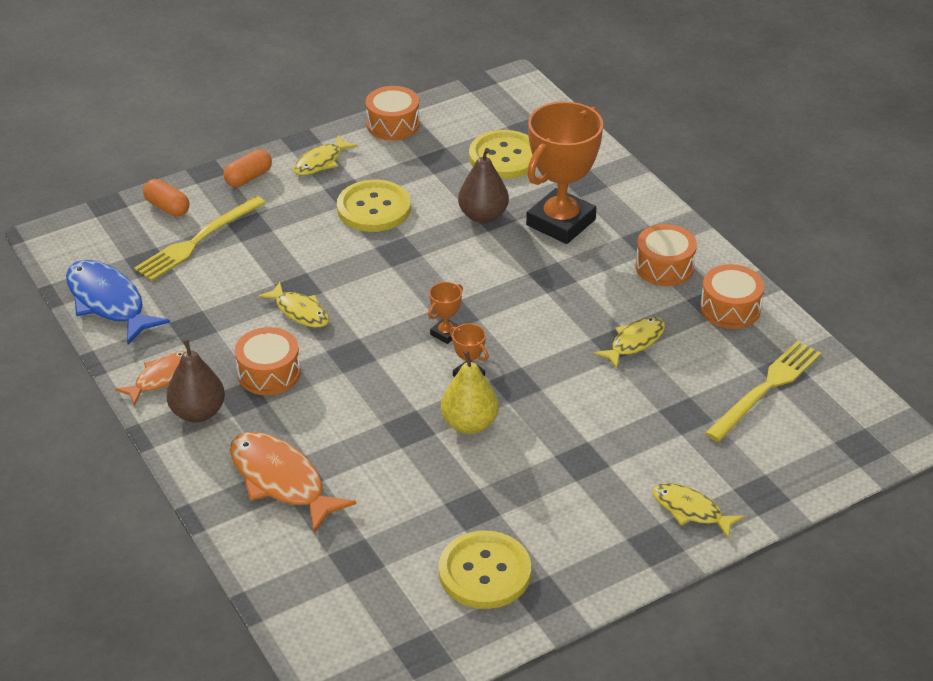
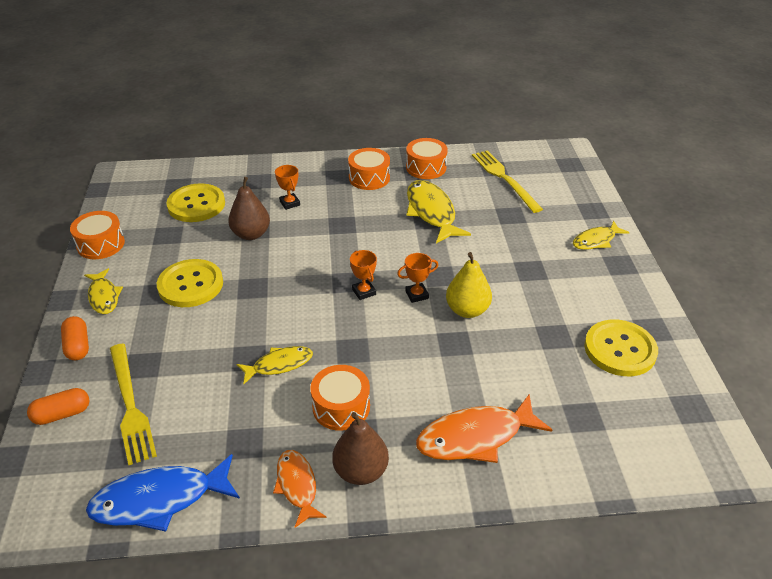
camera: 65 degrees left, 0 degrees up
(561, 222) = (289, 203): orange trophy -> orange trophy, size x0.42
(634, 342) = (431, 212): yellow fish -> yellow fish, size x1.65

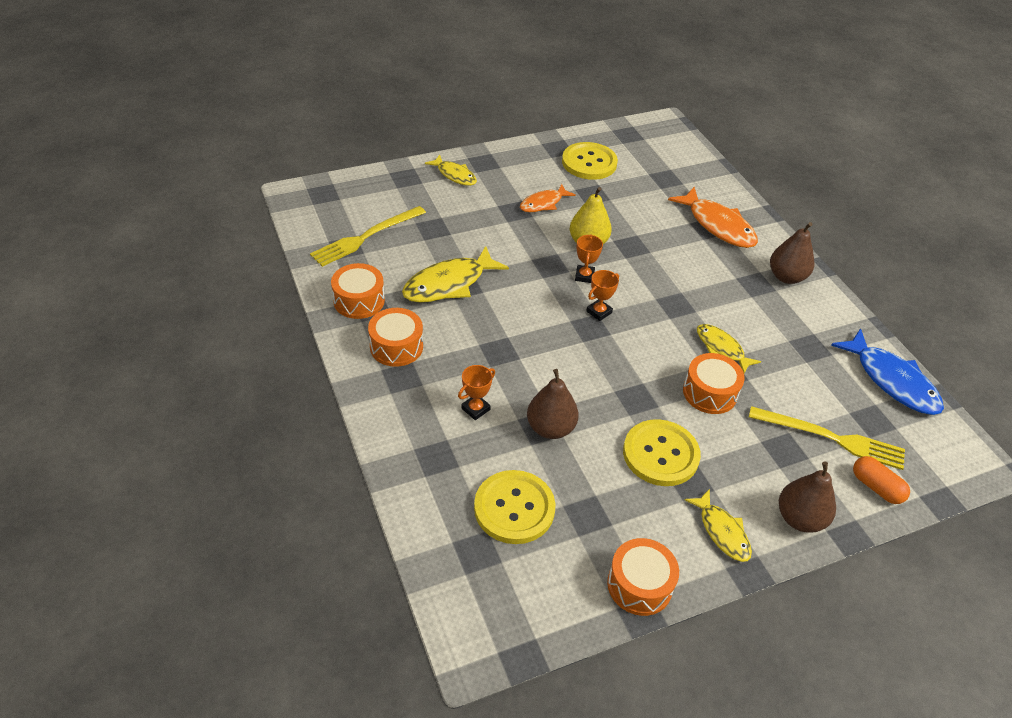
camera: 110 degrees left, 5 degrees up
(78, 346) = (799, 518): orange capsule -> brown pear
(104, 296) = (722, 531): yellow fish -> yellow fish turned 105 degrees clockwise
(130, 405) = (831, 438): yellow fork -> yellow fork turned 60 degrees clockwise
(297, 486) = (822, 307): orange fish -> orange fish (543, 203)
(341, 407) = (739, 299): orange drum -> orange drum (709, 393)
(417, 295) = (584, 276): orange trophy -> orange trophy turned 45 degrees clockwise

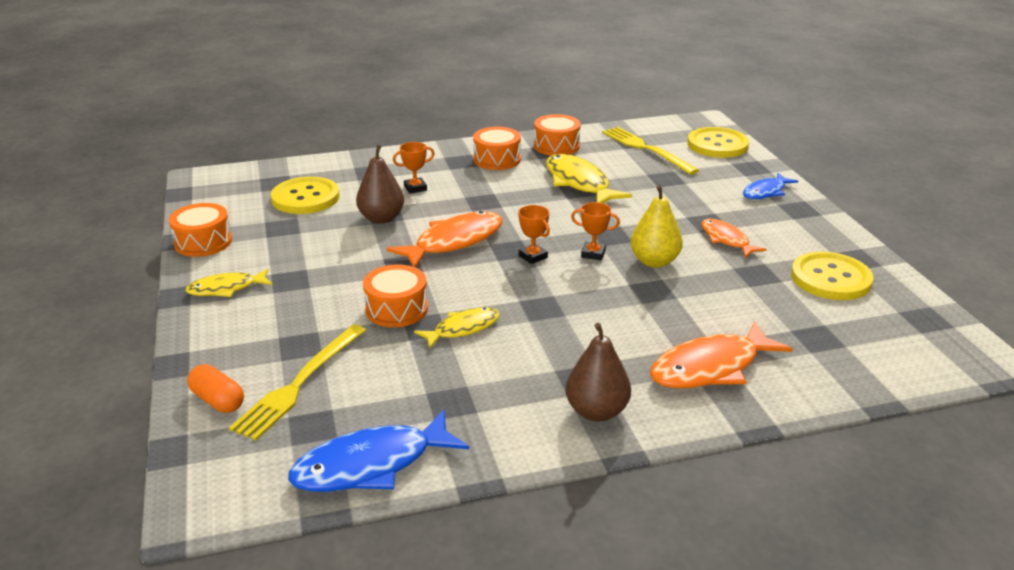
camera: 100 degrees right, 15 degrees down
(454, 175) = (766, 192): yellow fish -> blue fish
(475, 409) = (415, 188): orange trophy -> orange trophy turned 75 degrees counterclockwise
(585, 366) = (454, 242): none -> orange fish
(660, 454) = (328, 269): yellow button -> yellow button (717, 145)
(799, 518) = (212, 336): brown pear -> none
(876, 487) = (218, 400): orange capsule -> orange capsule turned 75 degrees clockwise

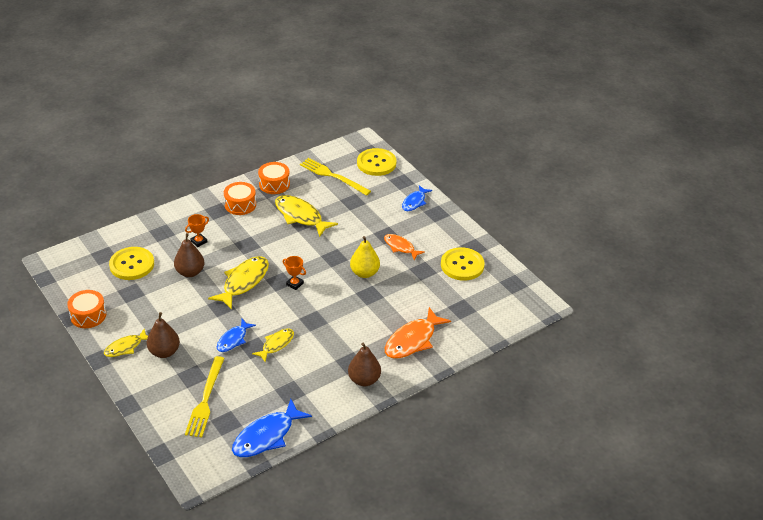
camera: 20 degrees left, 10 degrees up
(218, 400) = (168, 420): orange capsule -> none
(279, 305) = (164, 352): none -> brown pear
(396, 309) = (233, 339): orange drum -> blue fish
(454, 242) = (243, 282): orange fish -> yellow fish
(593, 254) = (328, 274): orange trophy -> none

